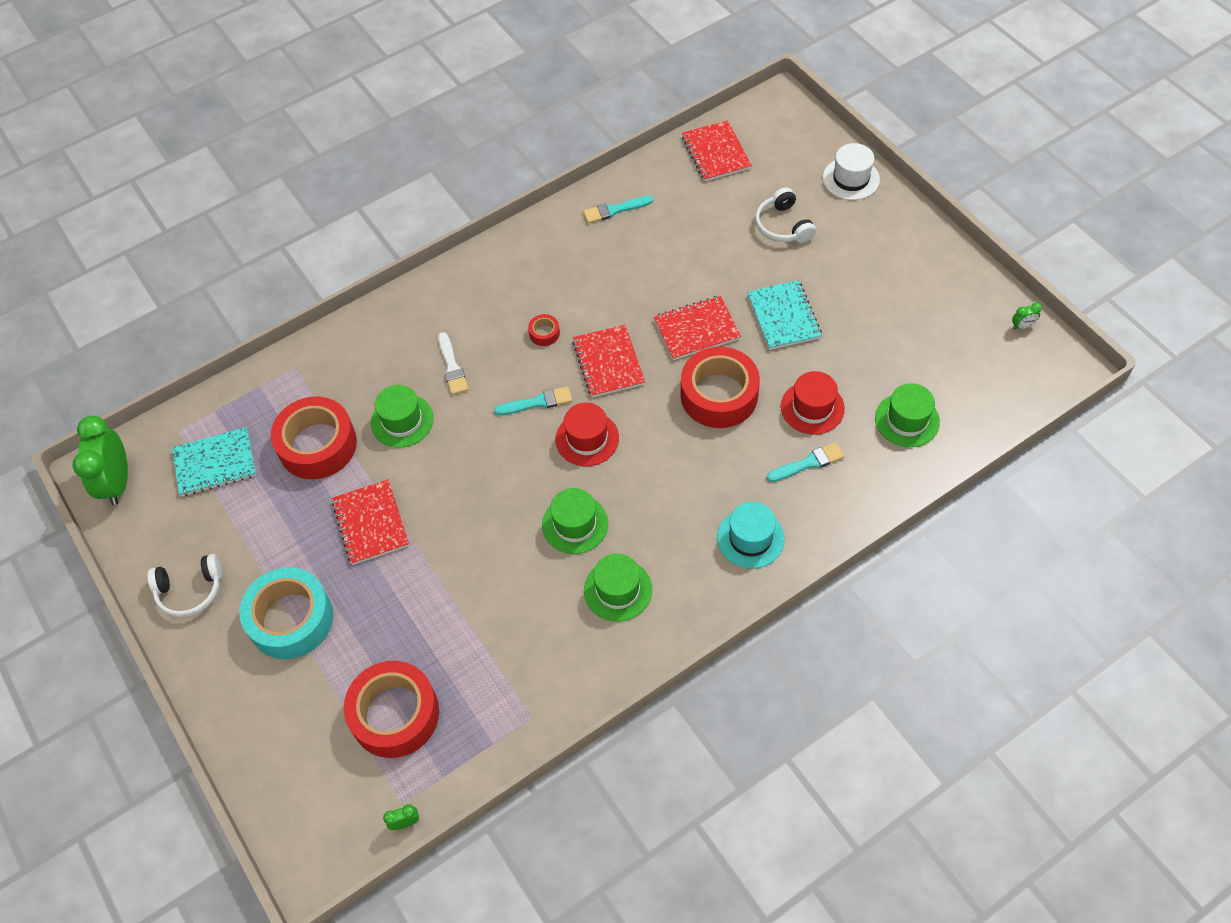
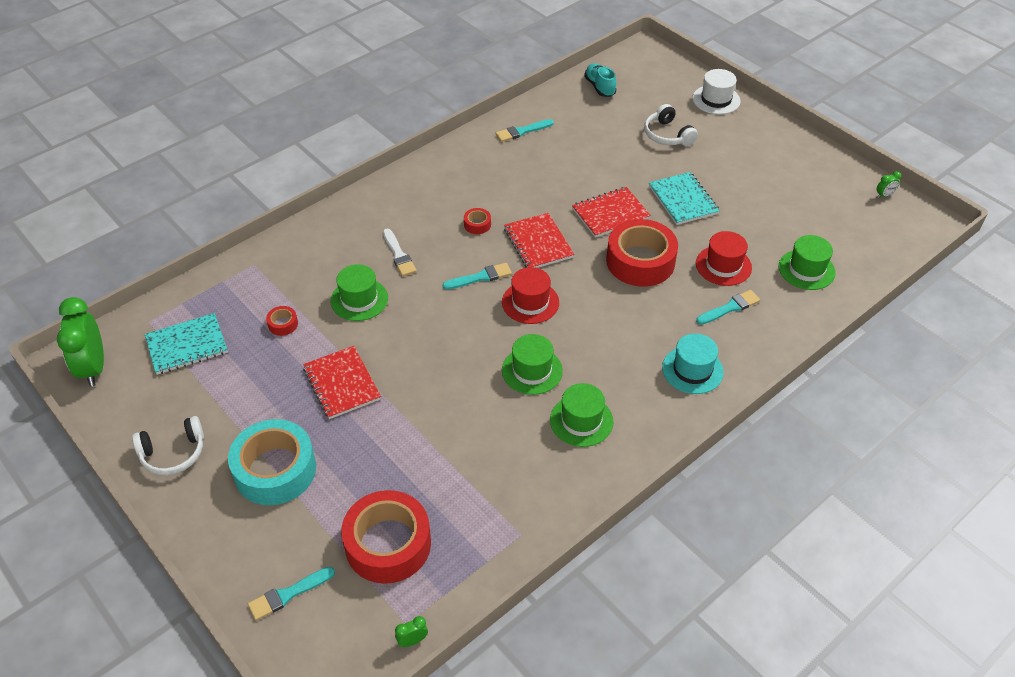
camera: 10 degrees left, 10 degrees down
(289, 760) = (288, 594): none -> turquoise brush
(317, 445) = (283, 324): red tape -> red tape, size x0.41
(716, 153) = (599, 87): red notebook -> turquoise shoe

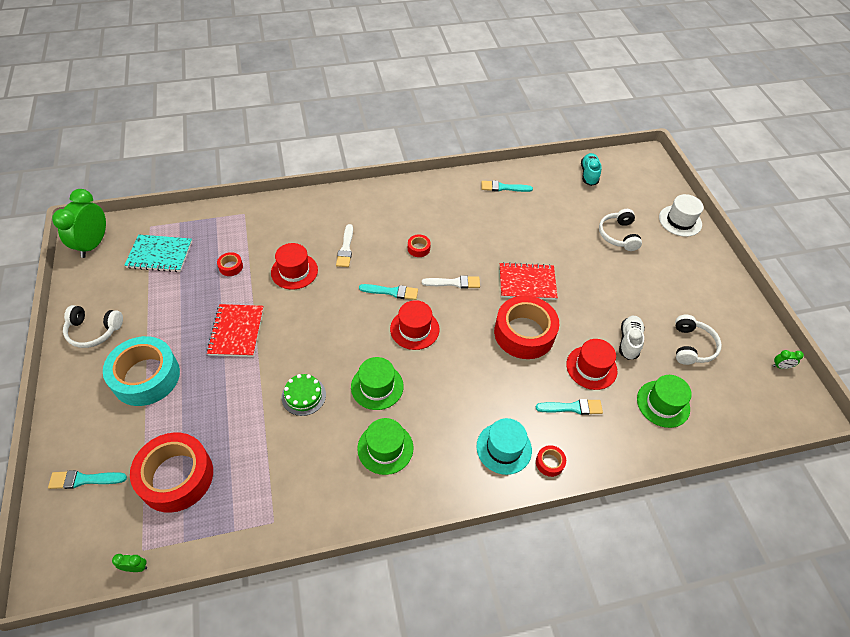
camera: 25 degrees right, 5 degrees up
(359, 299) = (294, 271): green hat -> red hat
(463, 411) = (303, 396): none -> green cake
(538, 243) = (454, 283): red notebook -> white brush
(683, 200) = (595, 295): turquoise notebook -> none
(742, 228) = (629, 341): none -> white shoe
(742, 363) = (549, 463): none -> red tape
(799, 209) = (692, 346): none -> white headphones

